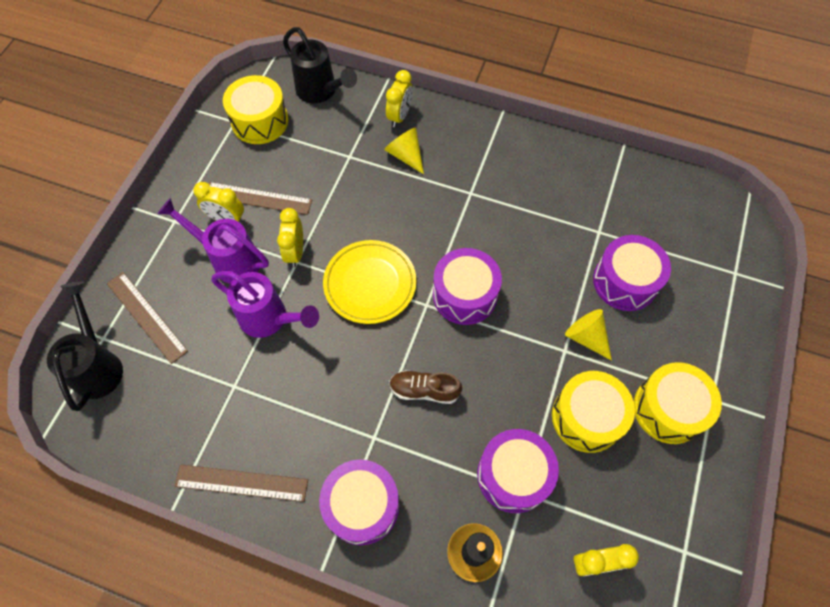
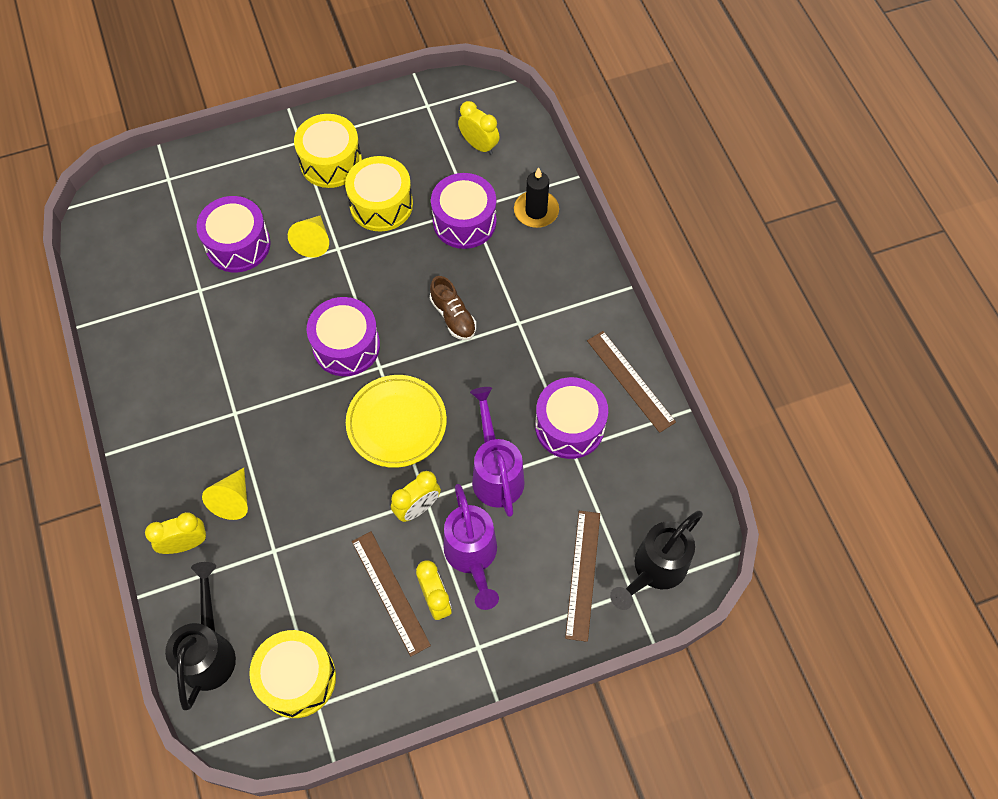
camera: 130 degrees left, 0 degrees up
(362, 505) = (570, 294): purple drum -> purple drum (569, 426)

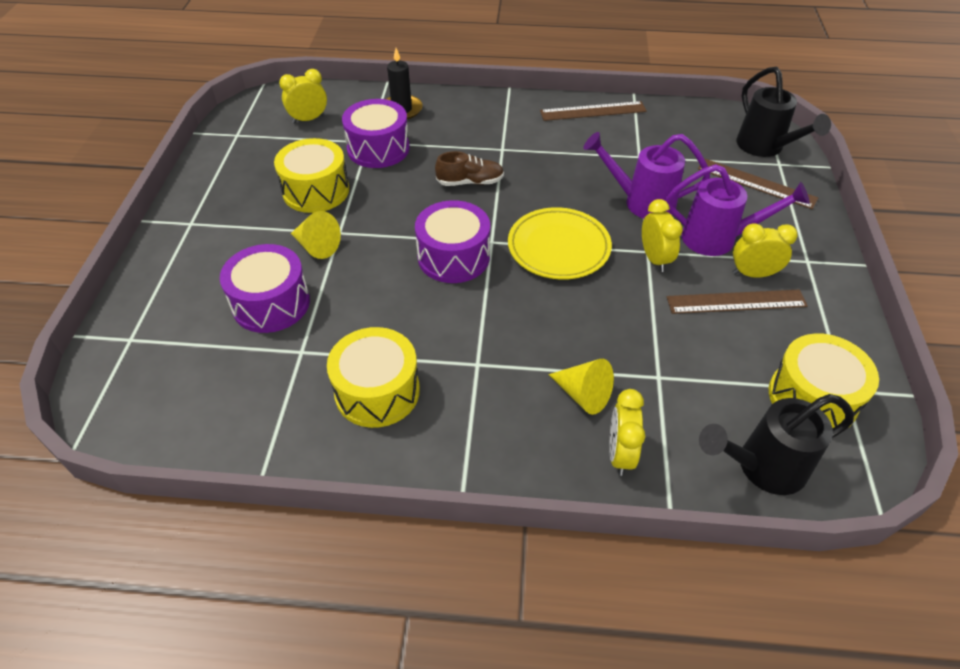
camera: 65 degrees left, 15 degrees down
(209, 650) = (761, 467): black watering can -> black watering can turned 45 degrees counterclockwise
(331, 162) = (236, 209): yellow drum -> yellow drum (377, 391)
(569, 426) = (617, 151): purple drum -> none

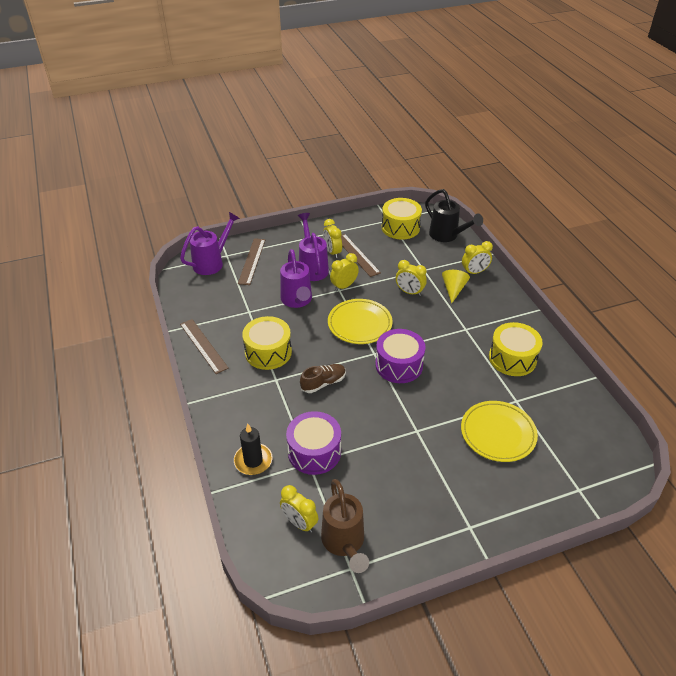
camera: 115 degrees left, 5 degrees down
(262, 138) = (344, 543): none -> brown watering can
(271, 303) = (498, 433): purple drum -> yellow plate
(316, 191) = (385, 466): yellow drum -> yellow drum (268, 352)
(317, 246) = (437, 436): yellow cone -> none
(470, 182) = (323, 383): brown shoe -> brown shoe turned 90 degrees clockwise
(604, 331) = (409, 292): none -> yellow clock
(764, 148) = (212, 262): black watering can -> purple watering can

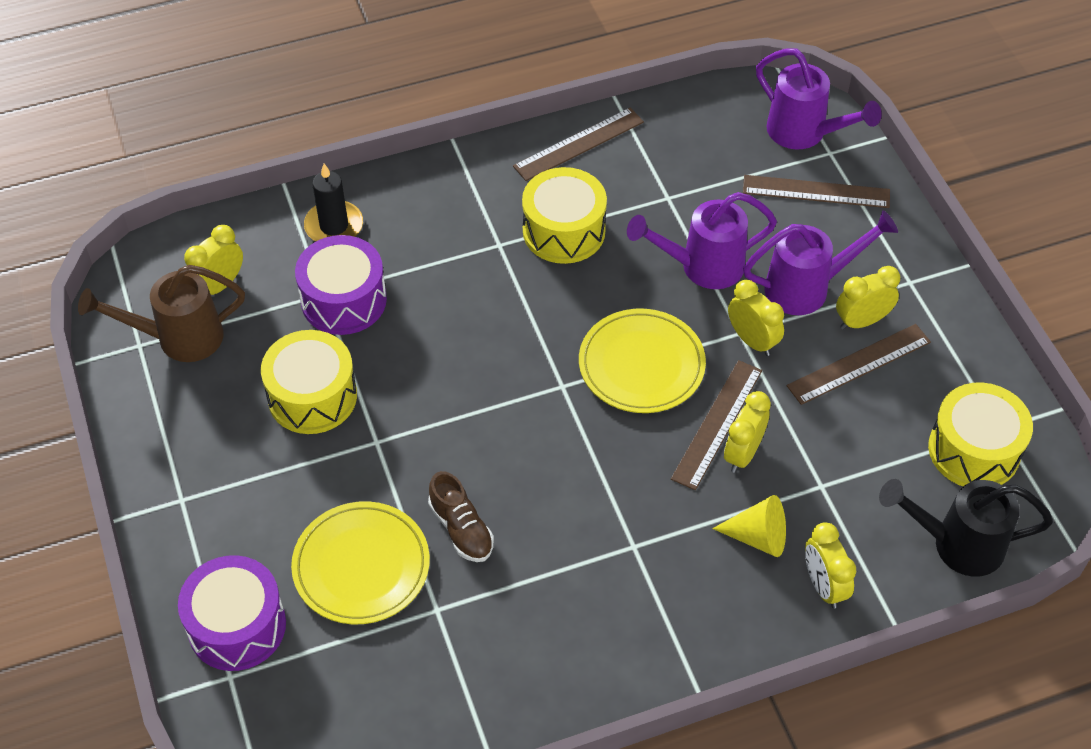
camera: 90 degrees right, 10 degrees up
(323, 383) = (489, 310): brown shoe -> brown shoe (461, 529)
(393, 299) = (717, 424): none -> brown ruler
(399, 365) = (531, 423): purple drum -> purple drum (237, 626)
(447, 236) = (956, 544): black watering can -> black watering can turned 45 degrees clockwise
(512, 358) = (549, 621): yellow drum -> yellow drum (312, 396)

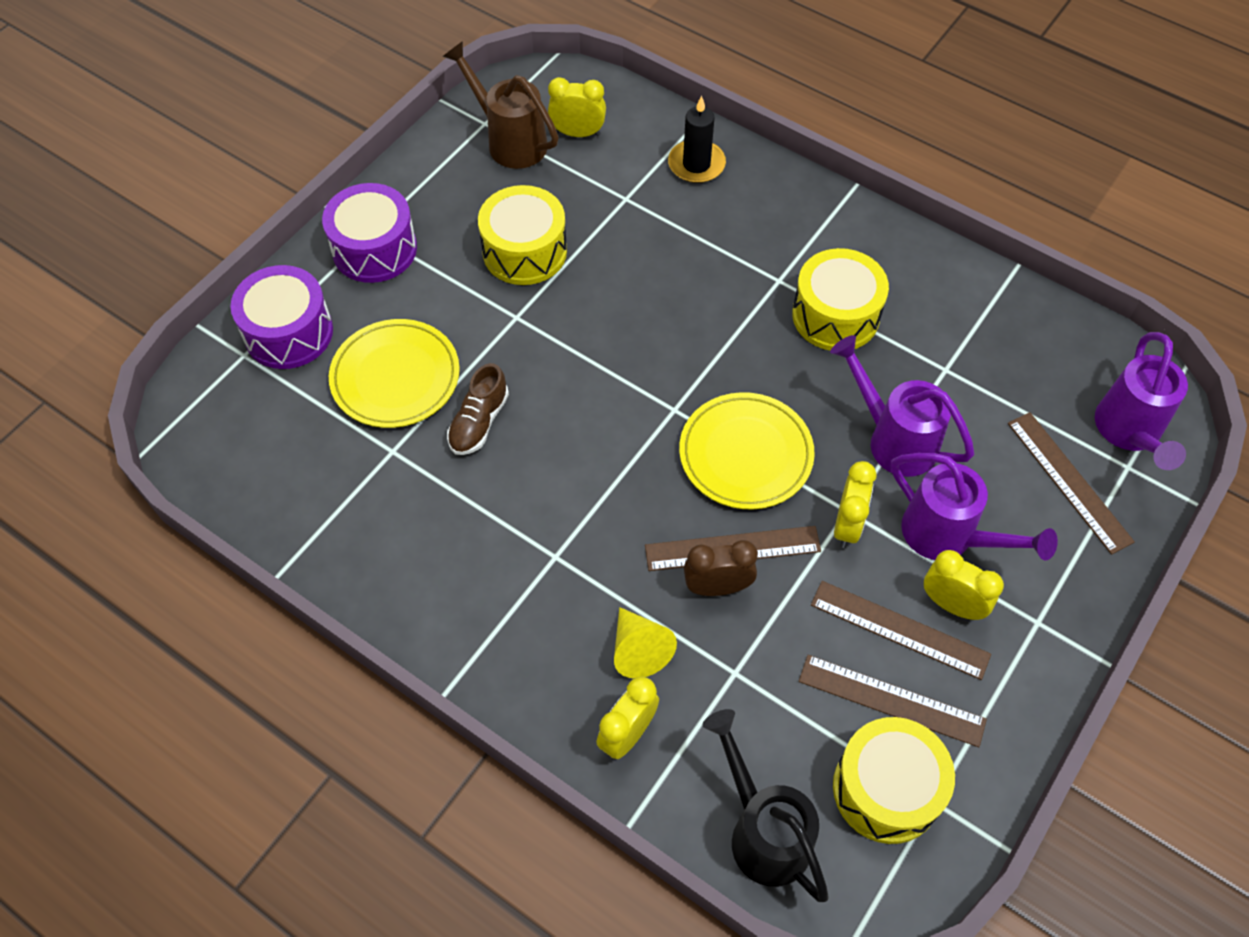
camera: 55 degrees right, 5 degrees up
(343, 300) = (631, 214): purple drum -> purple drum (374, 249)
(578, 144) = (939, 271): brown ruler -> brown ruler (891, 700)
(743, 454) = (717, 587): yellow clock -> brown clock

